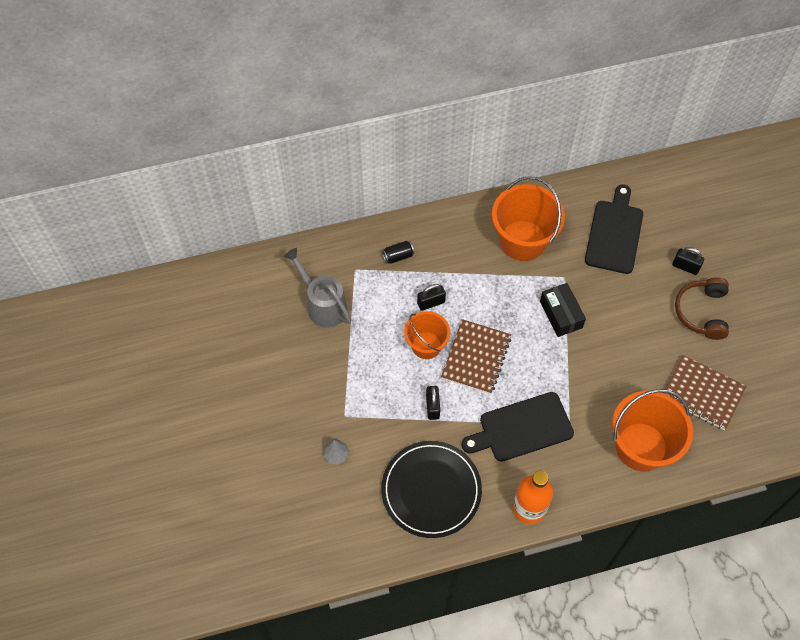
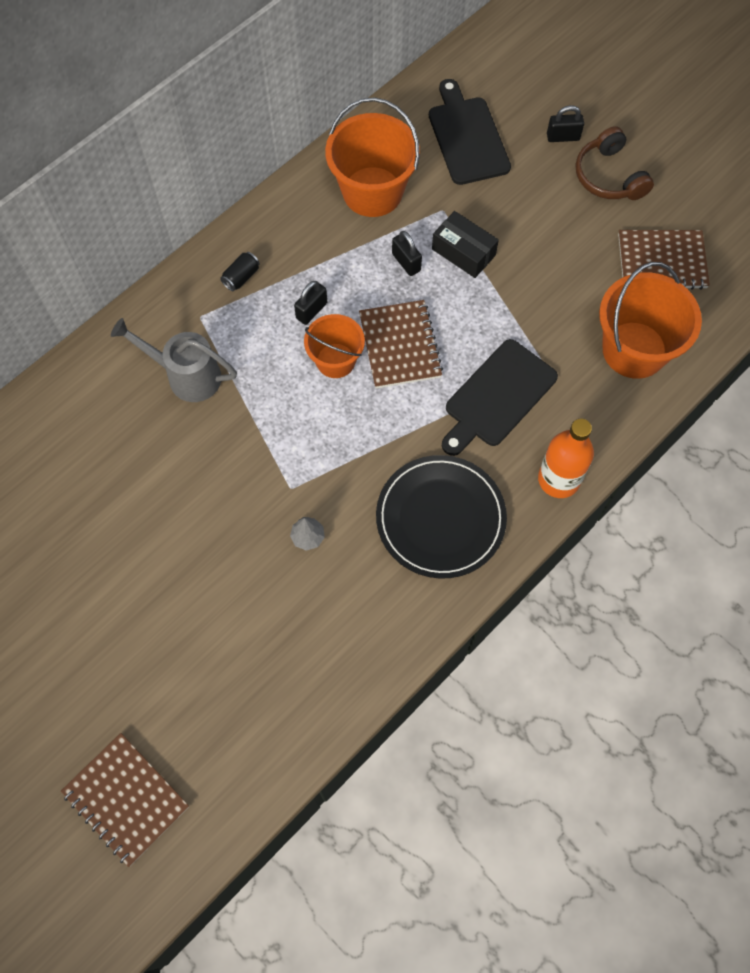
camera: 30 degrees left, 5 degrees up
(125, 558) = (126, 799): none -> brown notebook
(432, 407) = (385, 425): black padlock -> black padlock (406, 262)

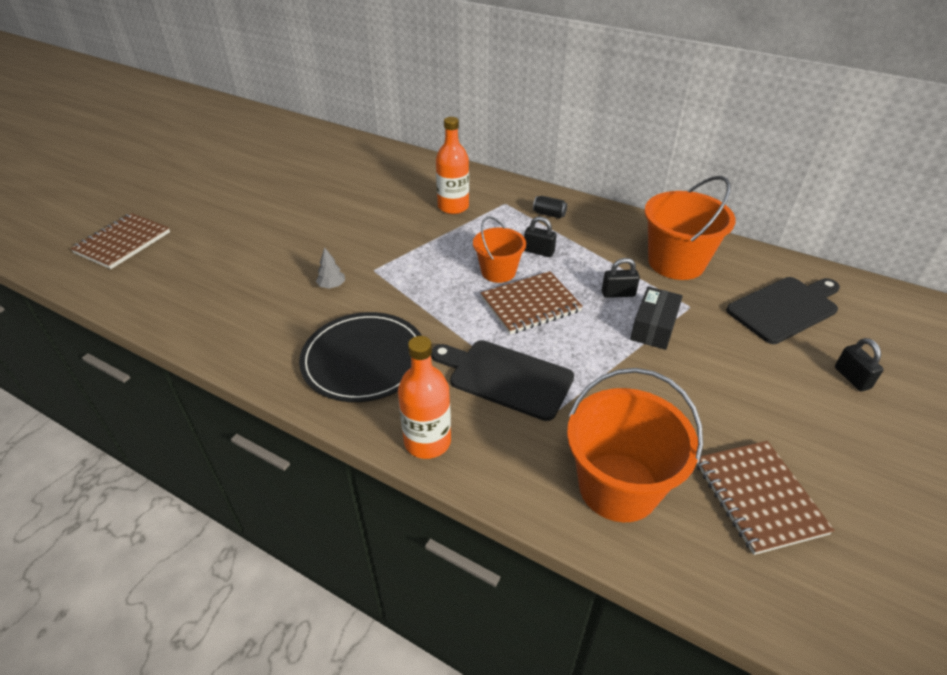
camera: 75 degrees right, 25 degrees down
(186, 376) = (453, 207): grey watering can -> orange bottle
(406, 262) = (618, 294): black padlock -> black padlock turned 45 degrees clockwise
(609, 176) = (836, 426): brown headphones -> none

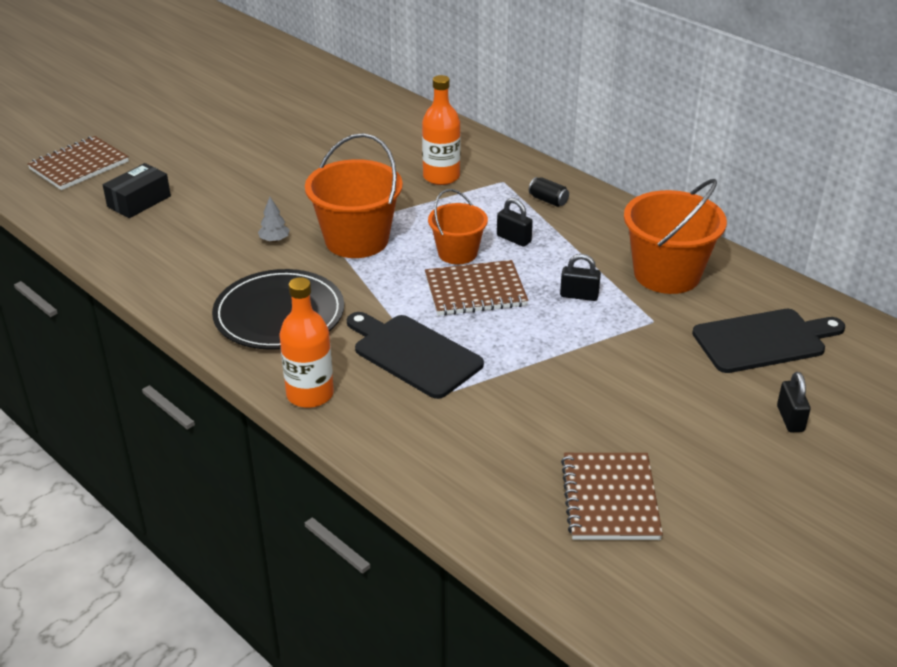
camera: 15 degrees right, 5 degrees down
(618, 487) = (474, 464): orange bucket -> orange bucket (356, 240)
(654, 327) = (598, 334): black box -> black box (139, 201)

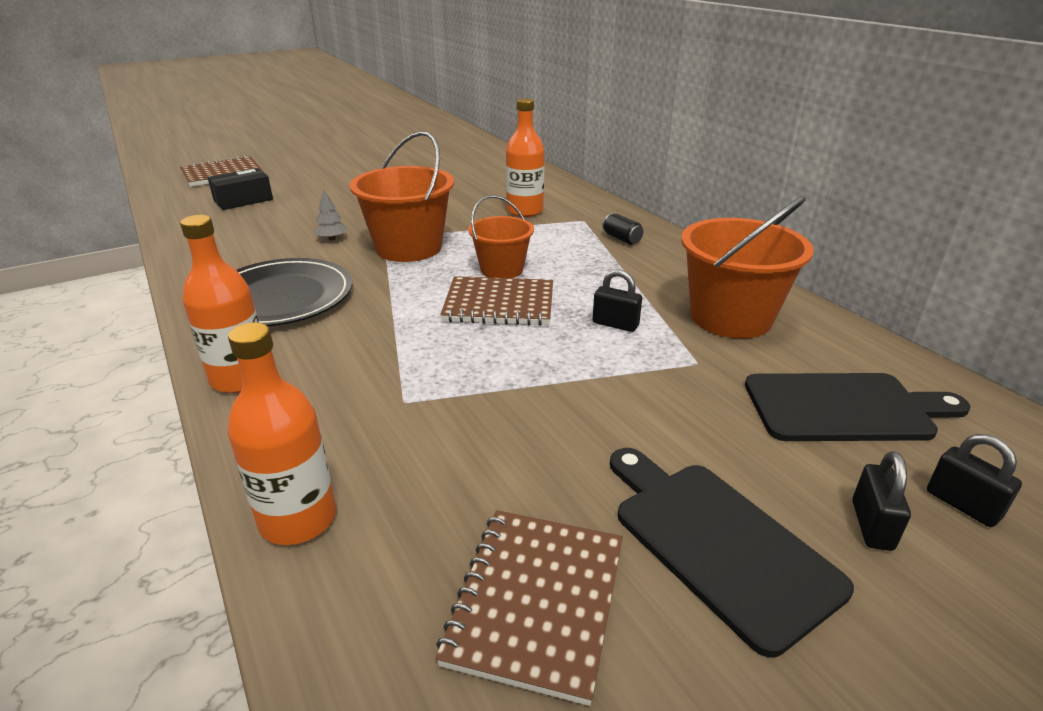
camera: 15 degrees right, 5 degrees down
(413, 354) = (388, 355): black cutting board -> black cutting board (717, 542)
(435, 483) = (298, 519): none -> orange bottle
(514, 239) = (568, 265): black padlock -> black padlock (962, 505)

